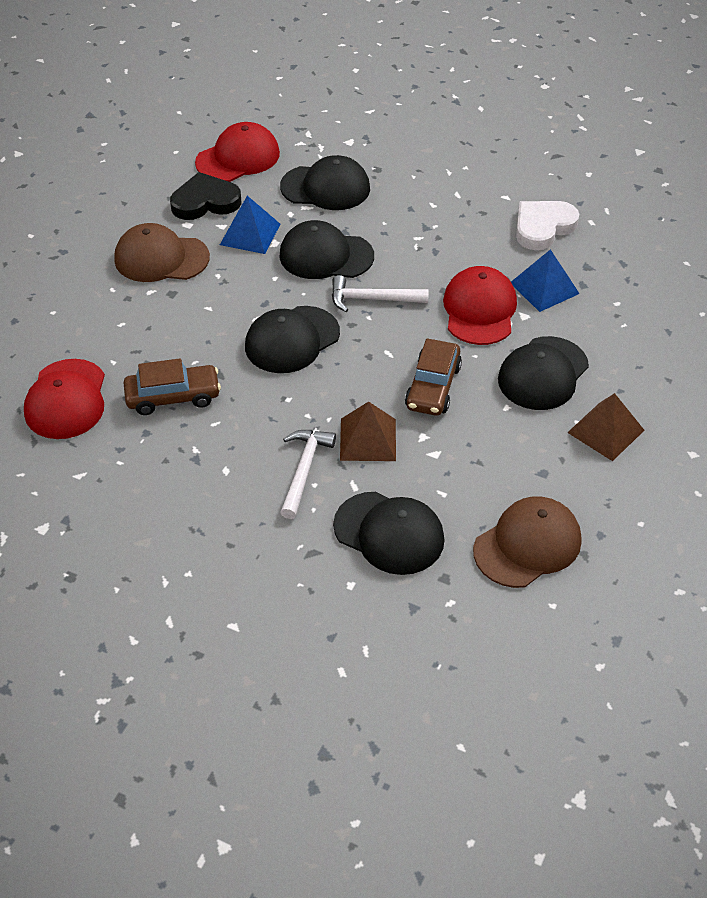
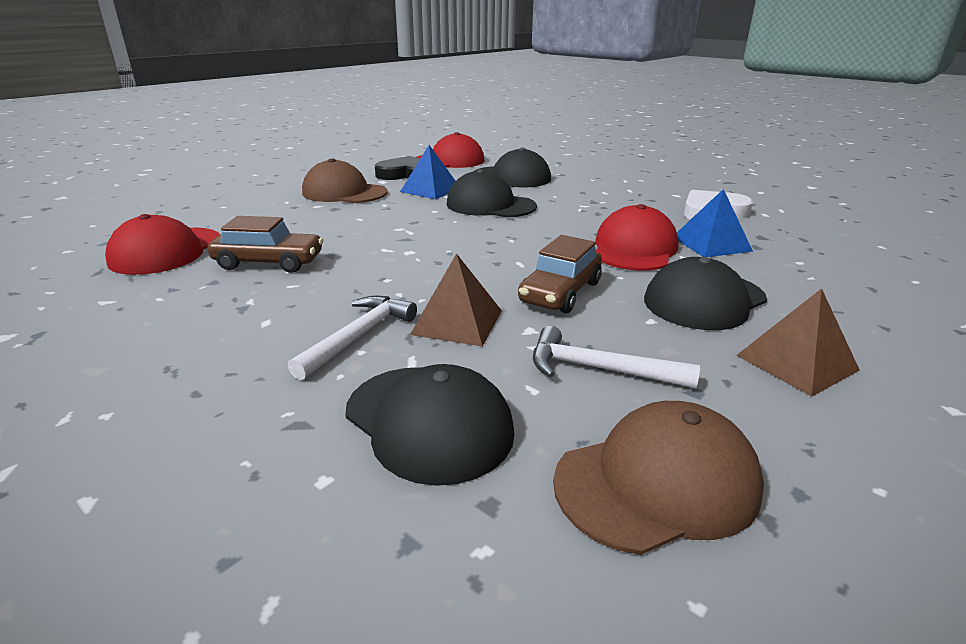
camera: 15 degrees right, 20 degrees down
(292, 340) = (422, 244): black cap -> none
(372, 299) = (521, 230): white hammer -> white hammer (599, 369)

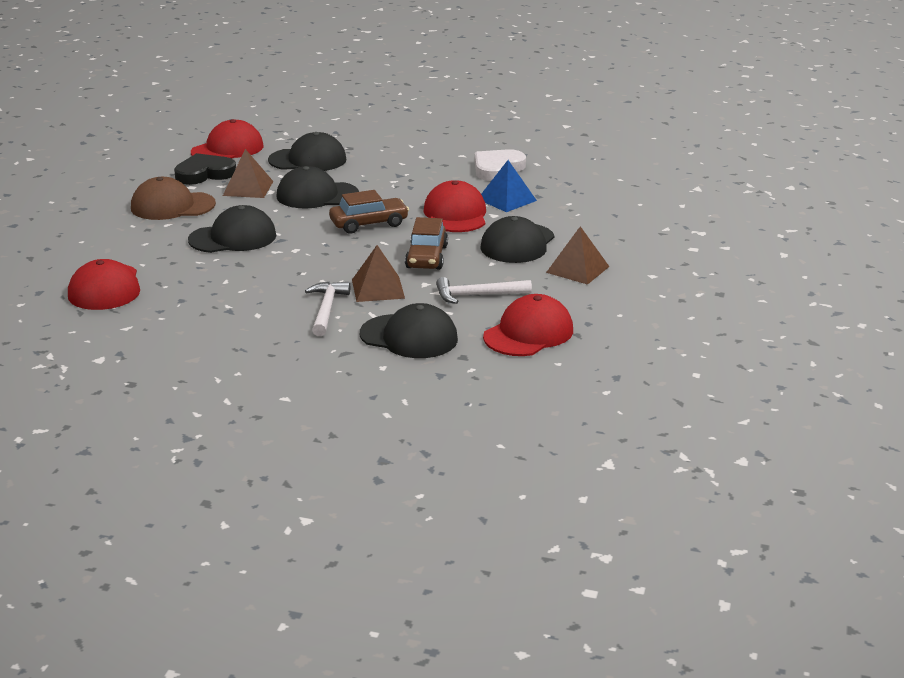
camera: 25 degrees left, 0 degrees up
(269, 262) = (201, 279): brown car -> brown car (369, 224)
(360, 228) = (233, 238): none -> black cap
(430, 190) = (248, 188): blue pyramid -> brown pyramid
(657, 482) = (528, 333): brown cap -> red cap

